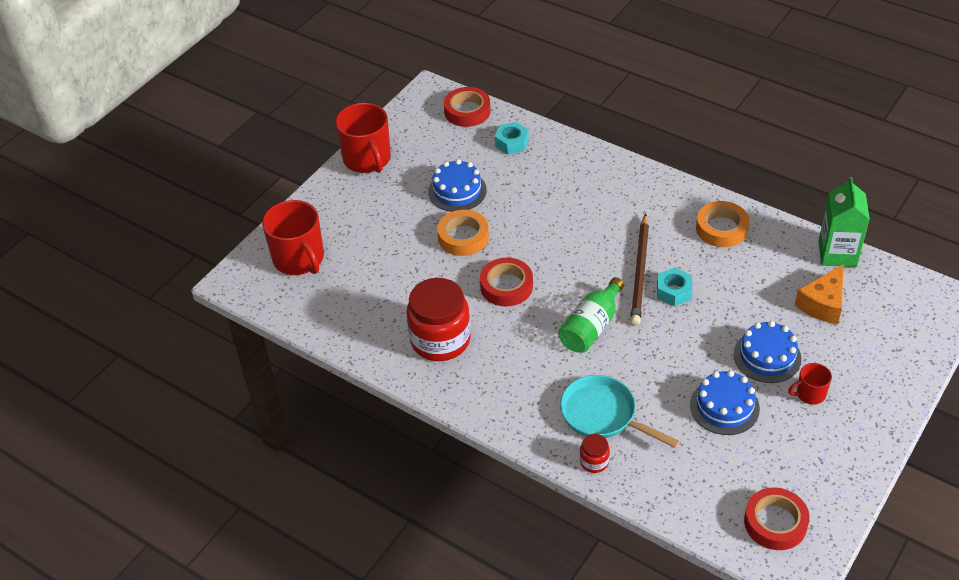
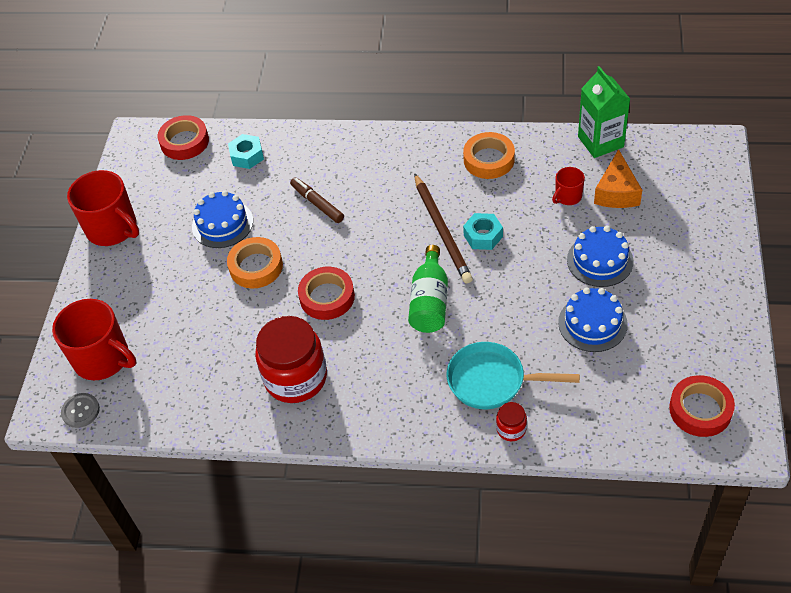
camera: 25 degrees left, 5 degrees up
(259, 292) = (80, 411): none -> grey button
(546, 206) = (317, 204): none -> brown marker
(810, 394) = (656, 278): red mug -> red mug (567, 196)

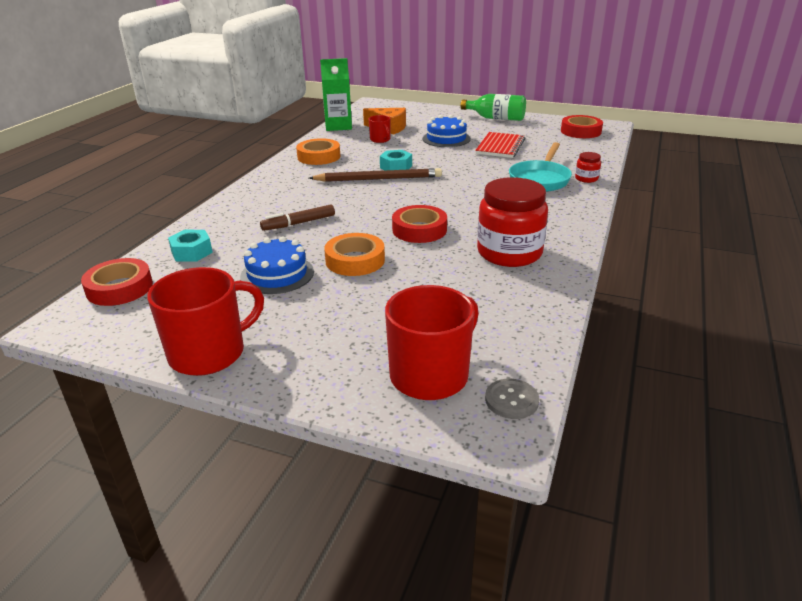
camera: 80 degrees left, 20 degrees down
(430, 302) = (451, 191): green bottle -> green bottle (496, 118)
(592, 323) = (500, 147): blue cake -> red notebook

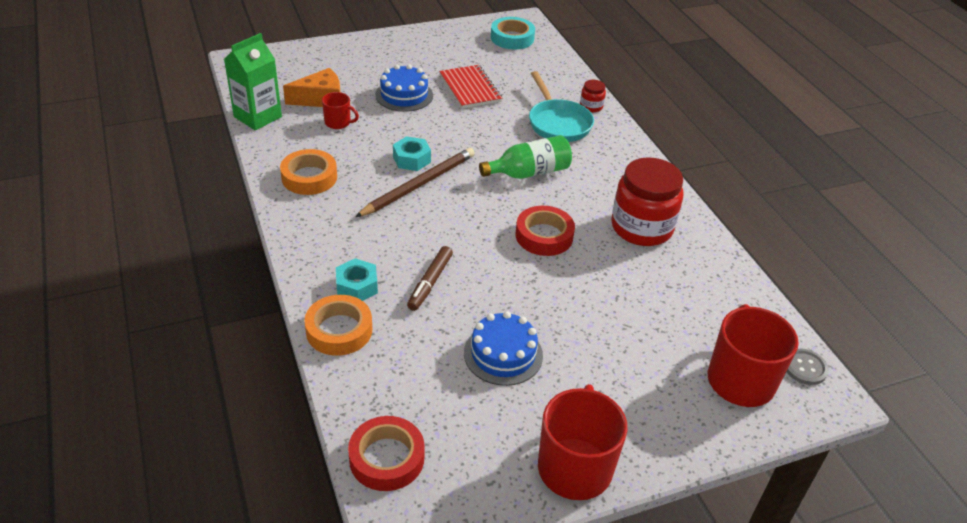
camera: 45 degrees left, 10 degrees up
(191, 252) = (384, 375): turquoise nut -> turquoise nut (357, 286)
(355, 260) = (543, 301): orange tape -> orange tape (339, 330)
(496, 118) = (412, 43): green bottle -> green bottle (529, 172)
(580, 131) = (512, 38): red tape -> turquoise tape

